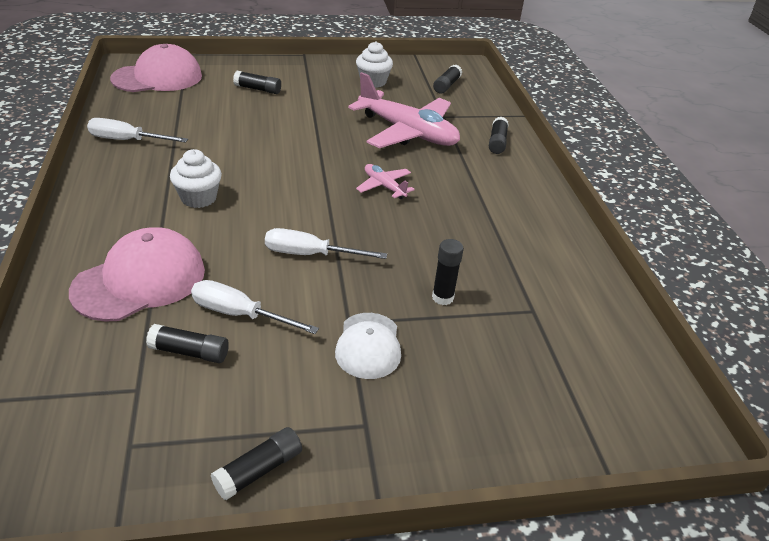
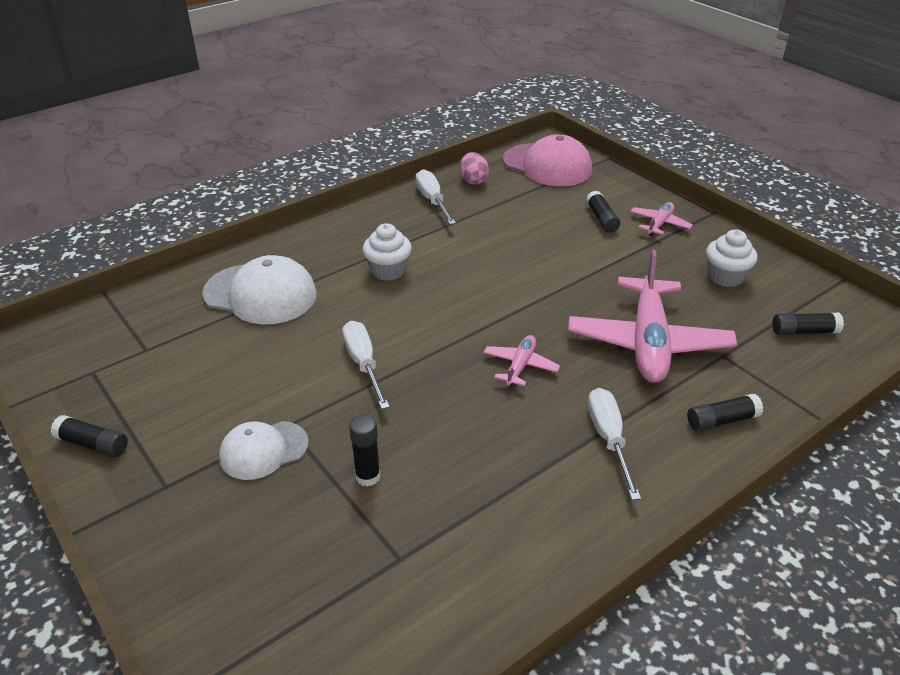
camera: 65 degrees right, 0 degrees up
(127, 112) = (473, 180): none -> pink egg
(140, 280) = (260, 294): pink cap -> white cap
(190, 352) = (196, 355): black glue stick -> none
(240, 314) = (255, 360): white screwdriver -> white screwdriver (609, 439)
(292, 75) = (659, 224): none -> pink plane

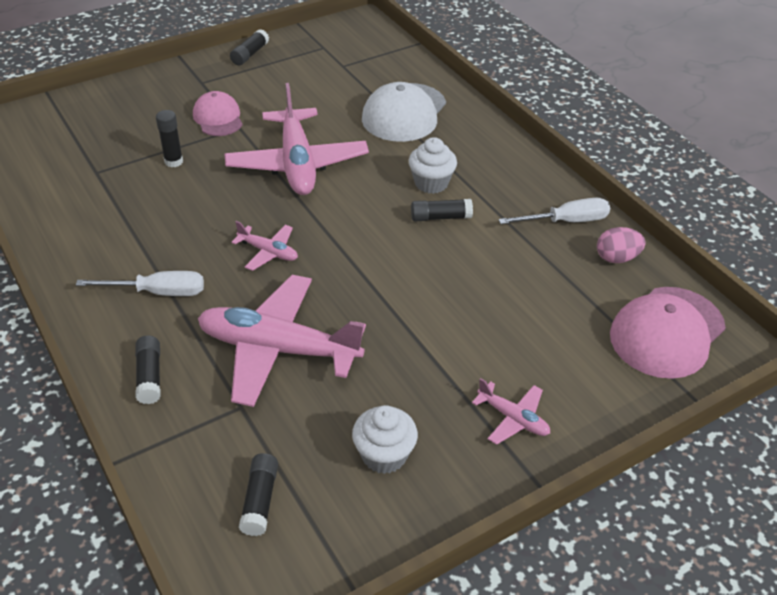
camera: 95 degrees right, 5 degrees up
(263, 450) = (218, 118): white cap -> pink cap
(363, 364) = (297, 164): white screwdriver -> pink plane
(601, 219) = (526, 361): black glue stick -> black glue stick (440, 217)

